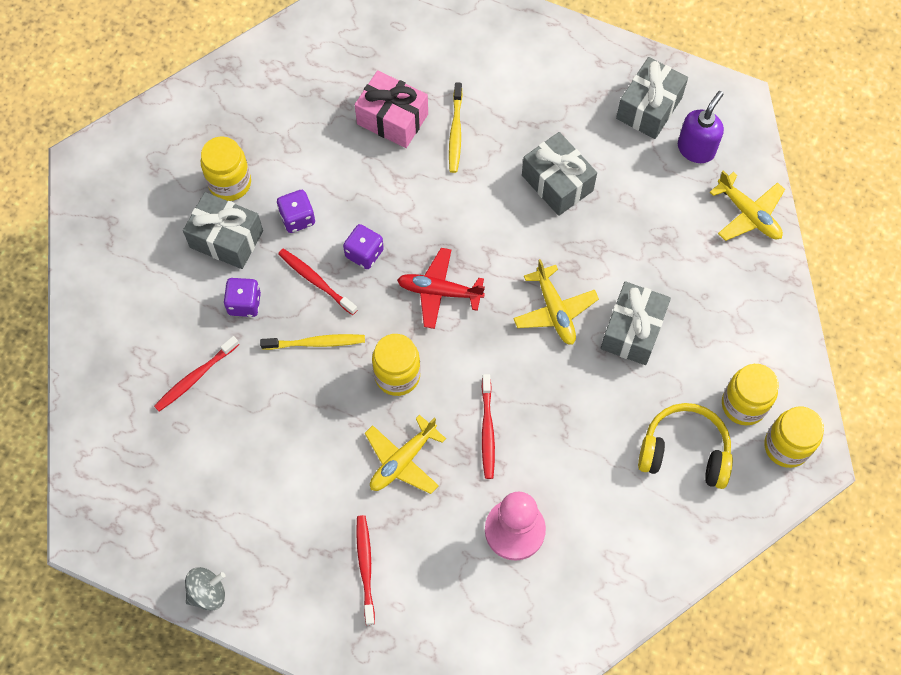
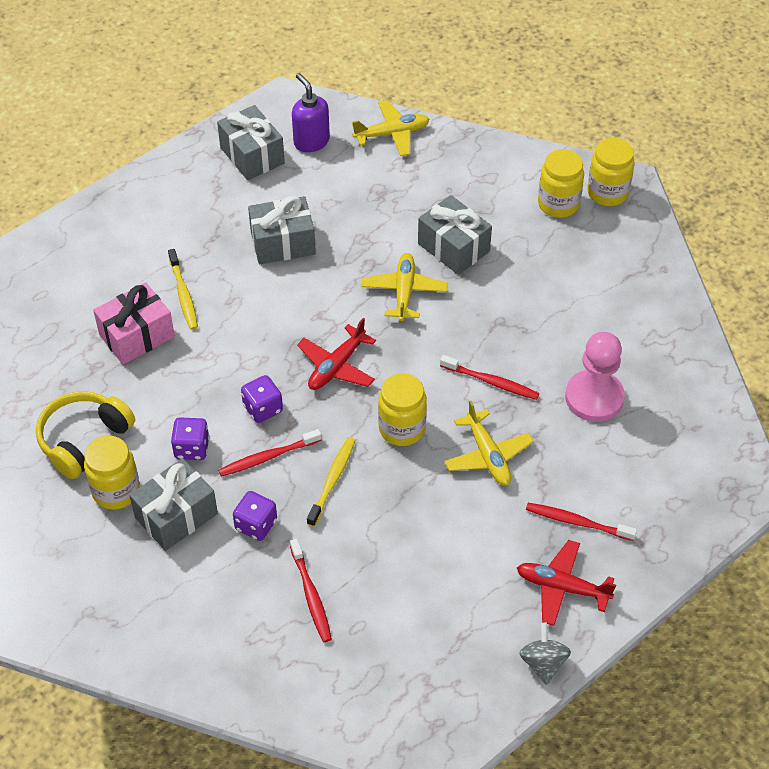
camera: 65 degrees left, 15 degrees down
(290, 580) = (562, 587): none -> red plane
(455, 132) = (183, 294): yellow toothbrush -> yellow toothbrush turned 45 degrees clockwise
(554, 310) = (404, 292): yellow plane -> yellow plane turned 90 degrees counterclockwise
(684, 452) = (580, 257): yellow headphones -> yellow headphones (83, 439)

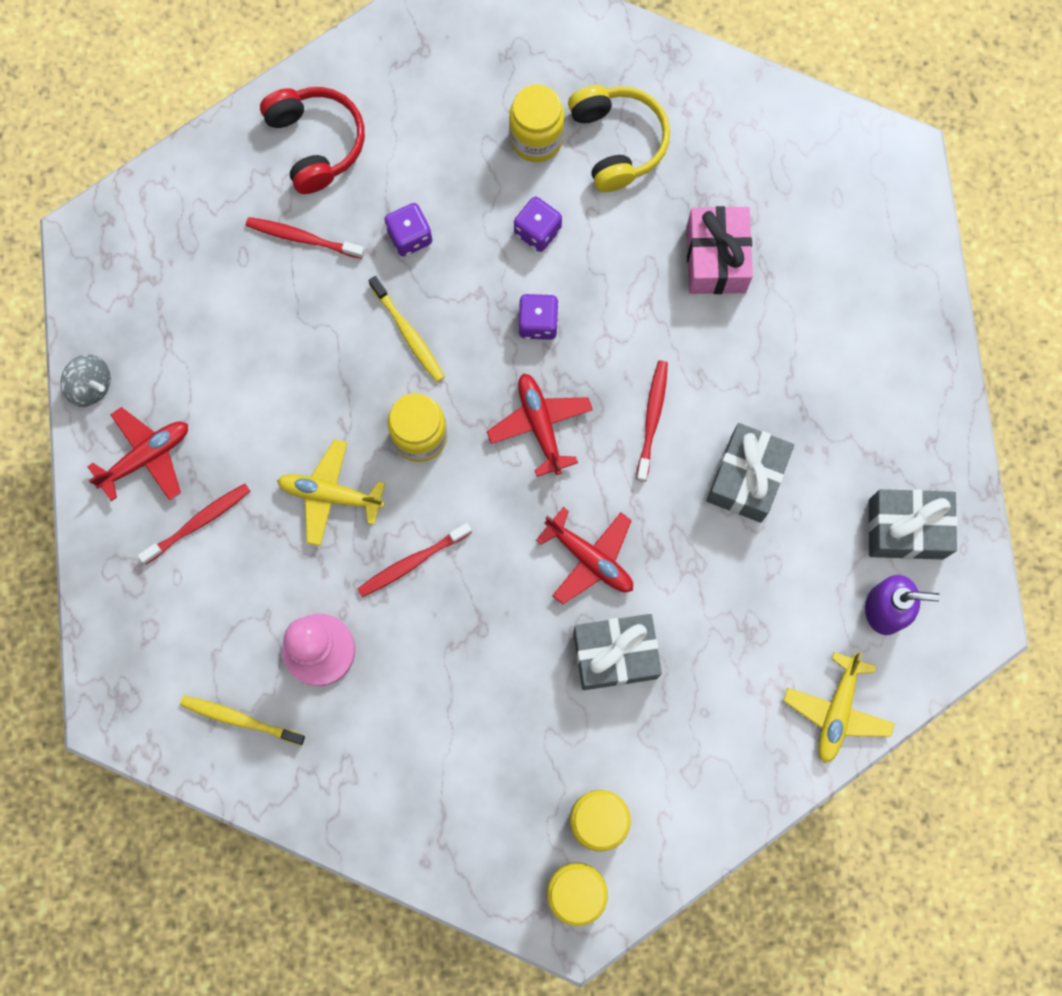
camera: 125 degrees right, 25 degrees up
(176, 516) = (470, 175): grey gift -> none
(183, 294) = (741, 334): yellow toothbrush -> yellow toothbrush (240, 719)
(224, 637) = (316, 143): none -> red headphones
(268, 457) = (477, 292): red toothbrush -> red toothbrush (652, 418)
(404, 292) = (589, 558): yellow plane -> red plane

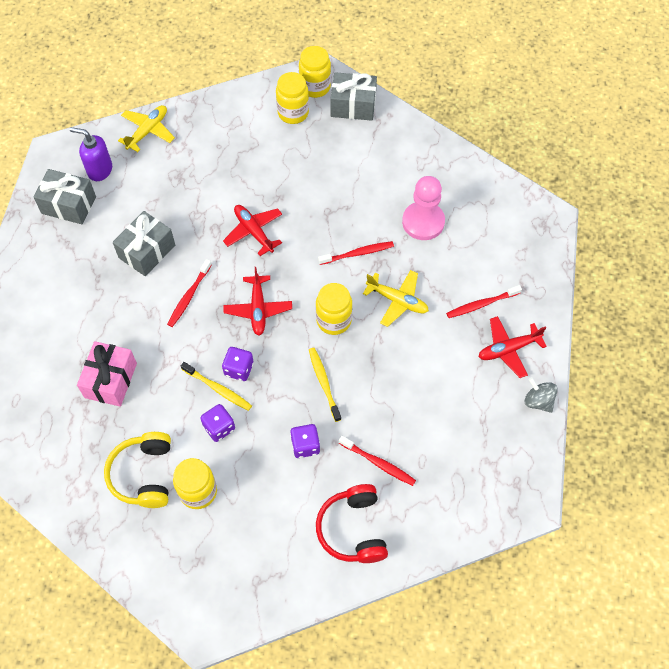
camera: 165 degrees left, 15 degrees down
(240, 719) = (476, 199): yellow toothbrush -> yellow toothbrush (218, 389)
(615, 655) = (257, 182): grey gift -> grey gift (353, 105)

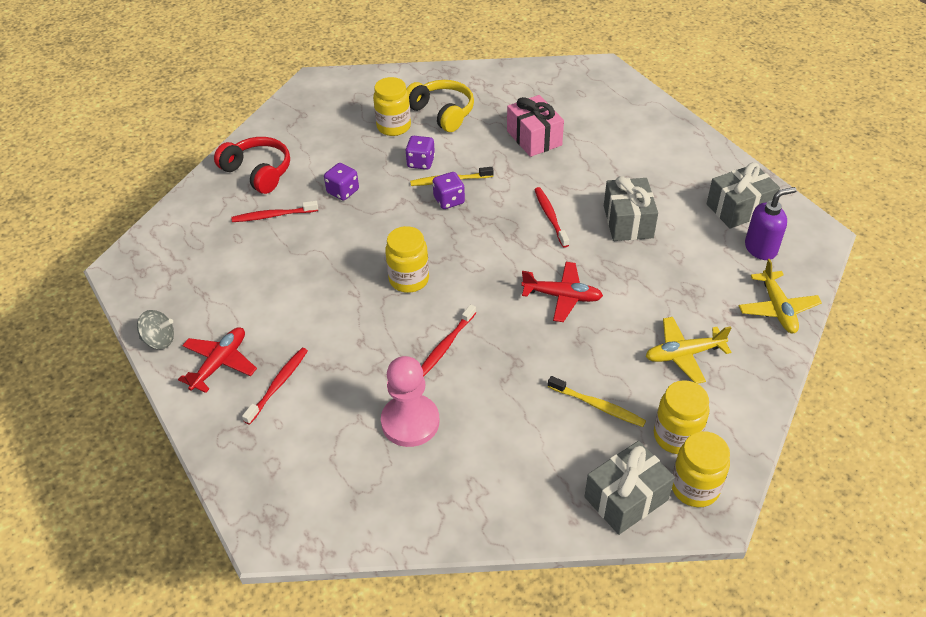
camera: 140 degrees right, 15 degrees down
(258, 309) = (483, 245): red plane -> none
(324, 383) = (369, 234): yellow toothbrush -> yellow toothbrush (598, 406)
(397, 300) = (366, 332): yellow plane -> yellow plane (684, 354)

